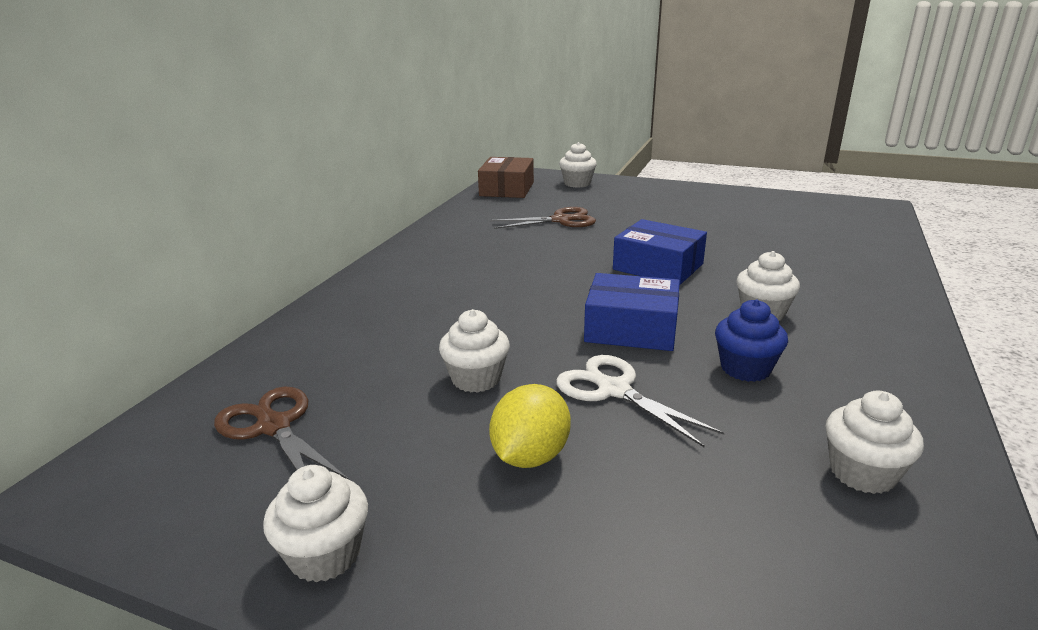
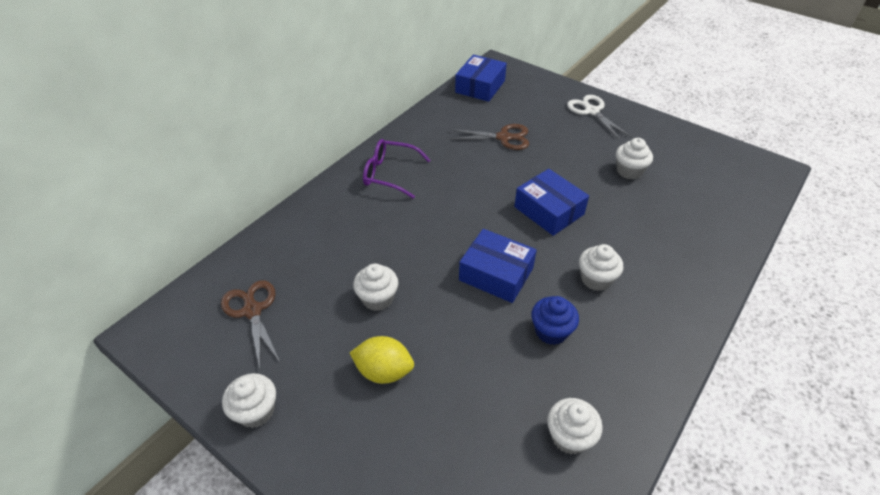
camera: 15 degrees right, 20 degrees up
(430, 265) = (389, 174): none -> purple glasses
(507, 189) = (480, 86): brown box -> blue box
(530, 456) = (384, 371): yellow lemon -> yellow lemon turned 60 degrees clockwise
(577, 183) = (539, 89): white cupcake -> white cupcake (629, 171)
(614, 390) = (457, 330): white scissors -> white scissors (592, 111)

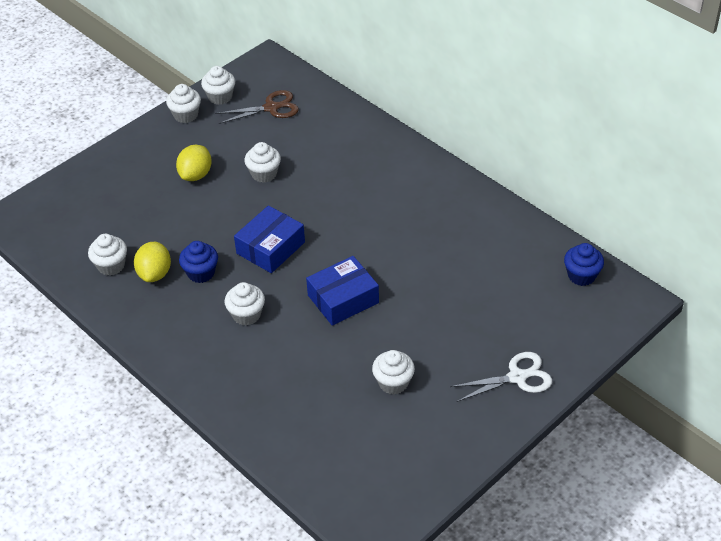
camera: 100 degrees right, 0 degrees up
(220, 374) = (220, 97): none -> white cupcake
(389, 174) = (420, 187): purple glasses -> none
(480, 86) = (581, 275): blue box -> blue cupcake
(503, 137) = (471, 282): brown scissors -> none
(567, 379) = (155, 273): none -> yellow lemon

